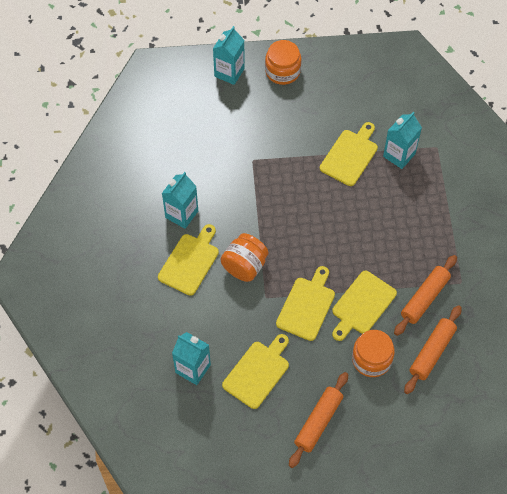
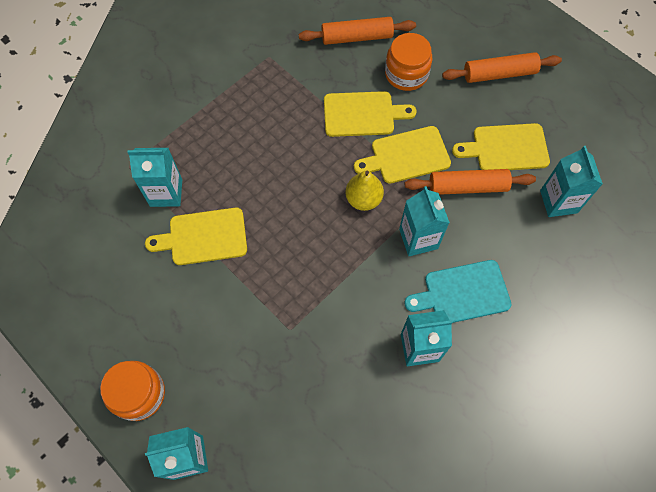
camera: 130 degrees left, 5 degrees up
(190, 262) = (462, 293): yellow cutting board -> turquoise cutting board
(244, 266) = (418, 239): orange jar -> turquoise carton
(298, 257) = (363, 199): none -> yellow pear
(424, 298) = (310, 73): orange rolling pin -> orange rolling pin (467, 187)

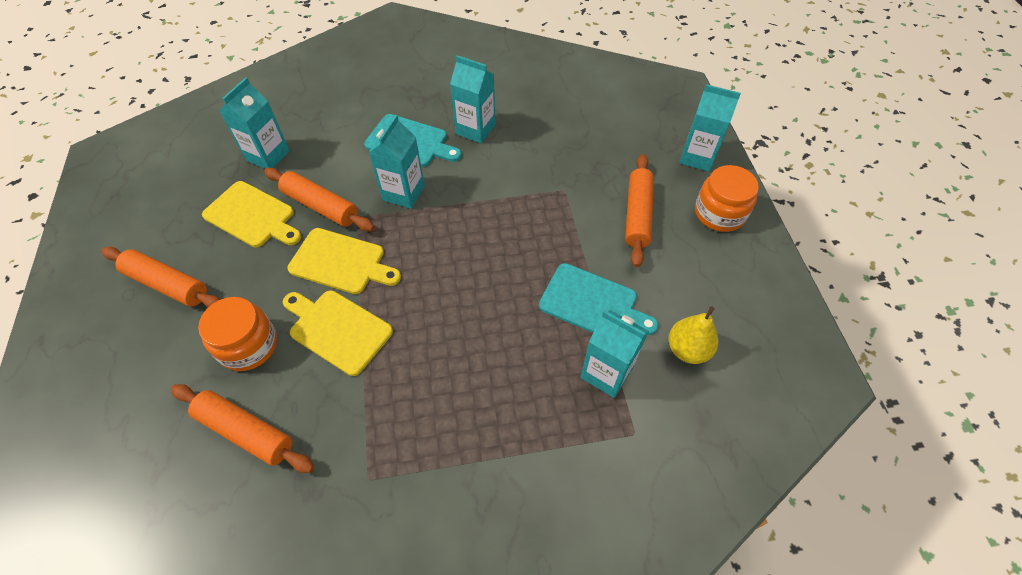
camera: 145 degrees left, 10 degrees down
(203, 237) = (592, 303): yellow cutting board -> turquoise cutting board
(211, 343) = (637, 215): none -> orange rolling pin
(363, 199) = (417, 249): yellow pear -> yellow pear (687, 349)

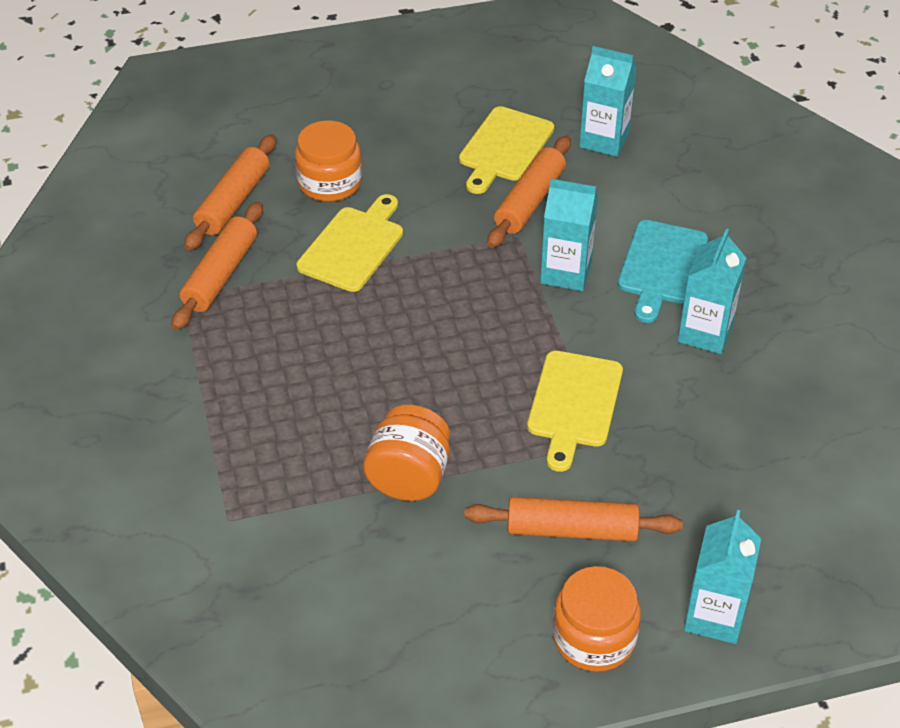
camera: 85 degrees right, 10 degrees down
(168, 284) = (401, 107): orange rolling pin -> orange rolling pin (221, 275)
(341, 262) = (446, 233): yellow cutting board -> yellow cutting board (574, 404)
(592, 303) = (409, 477): turquoise cutting board -> orange jar
(606, 373) = (307, 492): turquoise carton -> none
(687, 349) = (345, 580): yellow pear -> none

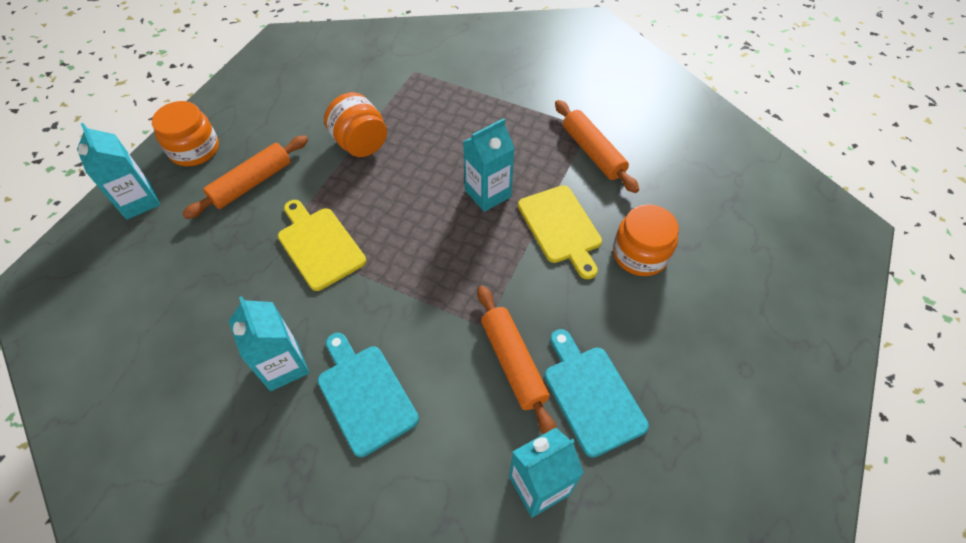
camera: 130 degrees right, 10 degrees up
(233, 202) = (660, 193): orange rolling pin -> none
(504, 148) = (591, 395): yellow cutting board -> turquoise cutting board
(566, 272) = (421, 327): turquoise carton -> turquoise carton (488, 193)

